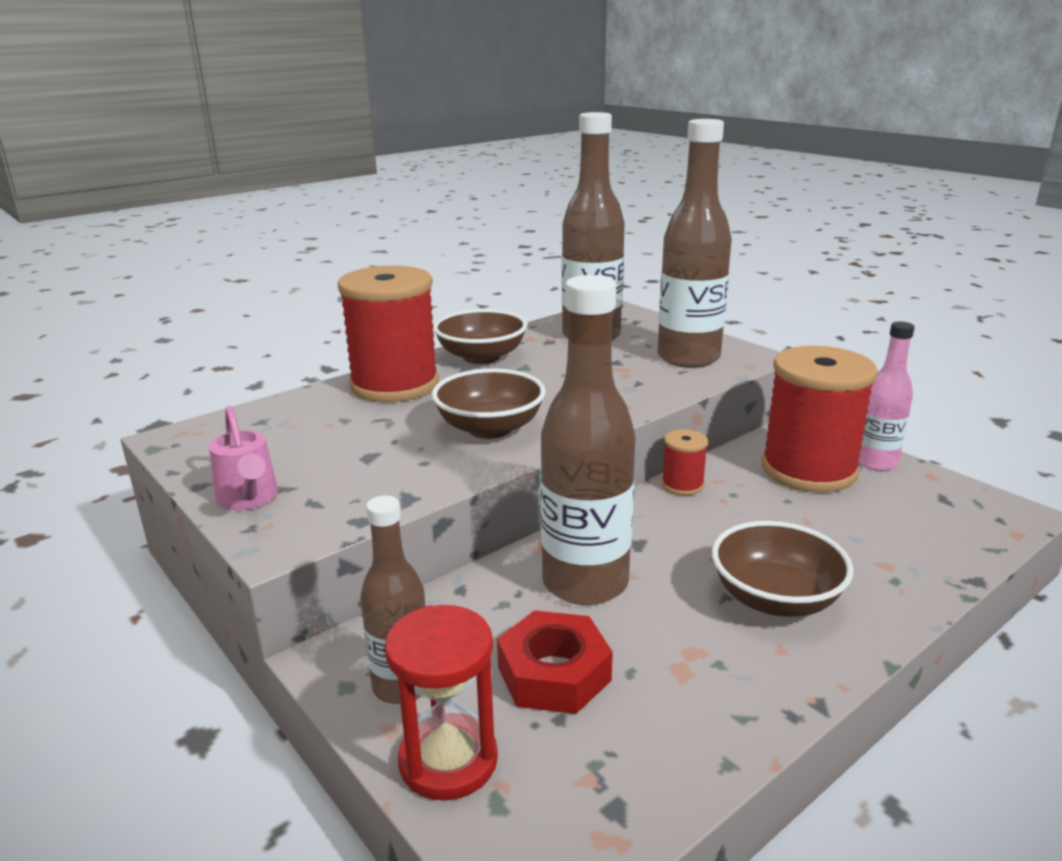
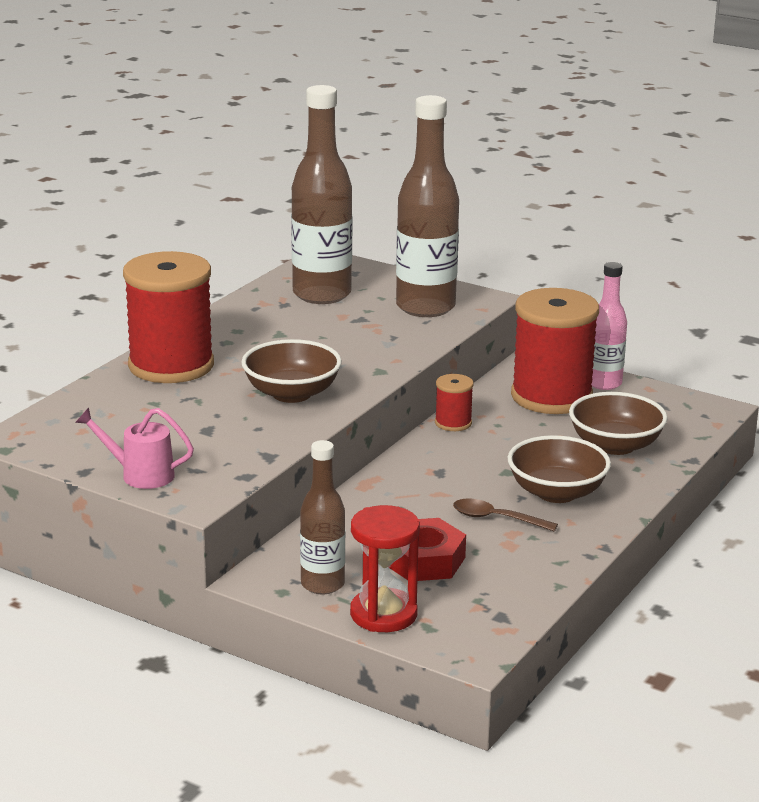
camera: 20 degrees left, 0 degrees up
(249, 499) = (139, 475): pink watering can -> pink watering can turned 150 degrees clockwise
(481, 357) = (231, 328): brown bowl -> brown bowl (615, 445)
(585, 583) = (413, 504): brown bottle -> none
(680, 624) = (496, 519): none -> brown spoon

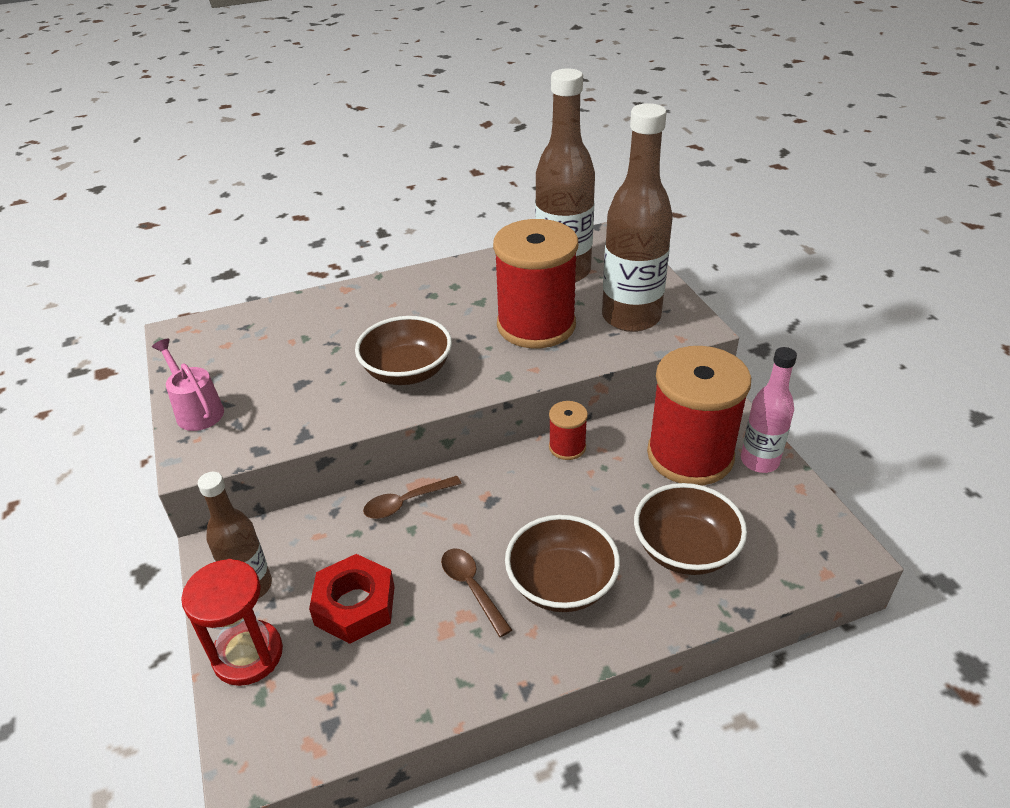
camera: 40 degrees right, 15 degrees up
(171, 365) = (364, 304): red spool -> red spool (536, 325)
(373, 497) = (406, 502): none -> brown spoon

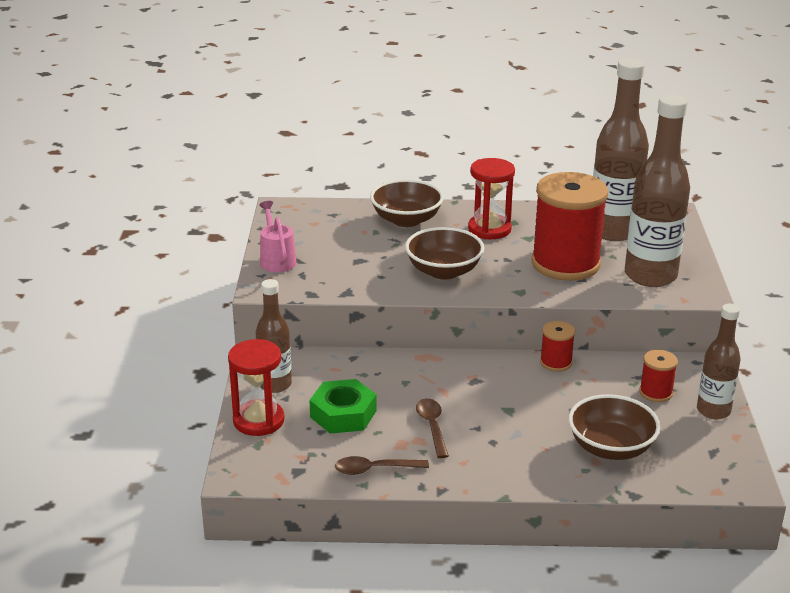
camera: 20 degrees right, 10 degrees down
(355, 605) = (343, 414): red nut -> green nut
(406, 502) = (409, 365): brown spoon -> brown spoon (375, 469)
(433, 302) = (489, 229): none -> red hourglass
(561, 584) = (501, 442): brown bowl -> brown bowl (406, 220)
(690, 455) = (656, 392): red spool -> red spool, size x0.44
(759, 461) = (713, 411): pink bottle -> brown bottle

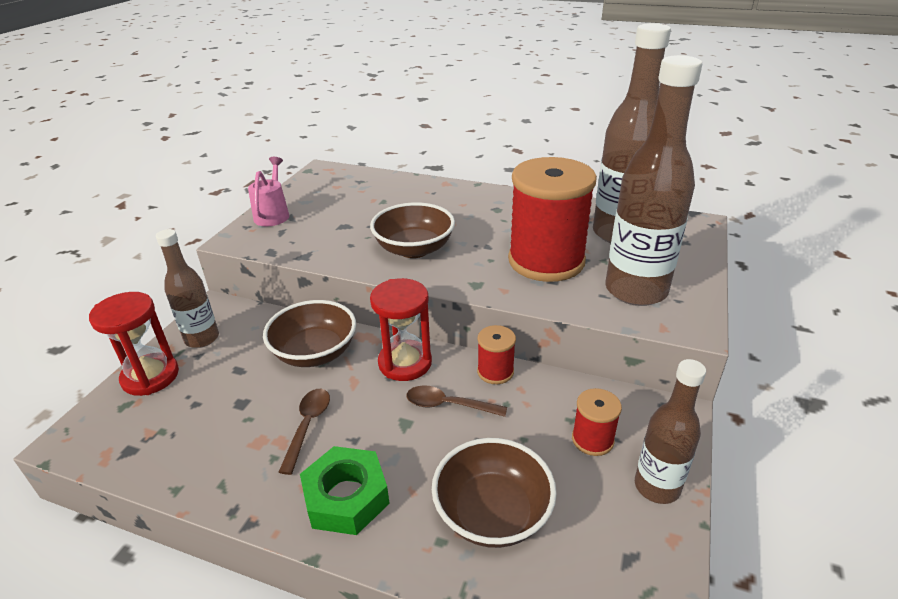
camera: 20 degrees right, 5 degrees up
(343, 414) = (233, 387): green nut -> green nut (346, 497)
(375, 469) = (203, 470): brown spoon -> brown spoon (448, 405)
(406, 220) = (419, 194): brown bowl -> brown bowl (315, 353)
(489, 229) = (491, 213): red hourglass -> red hourglass (405, 363)

